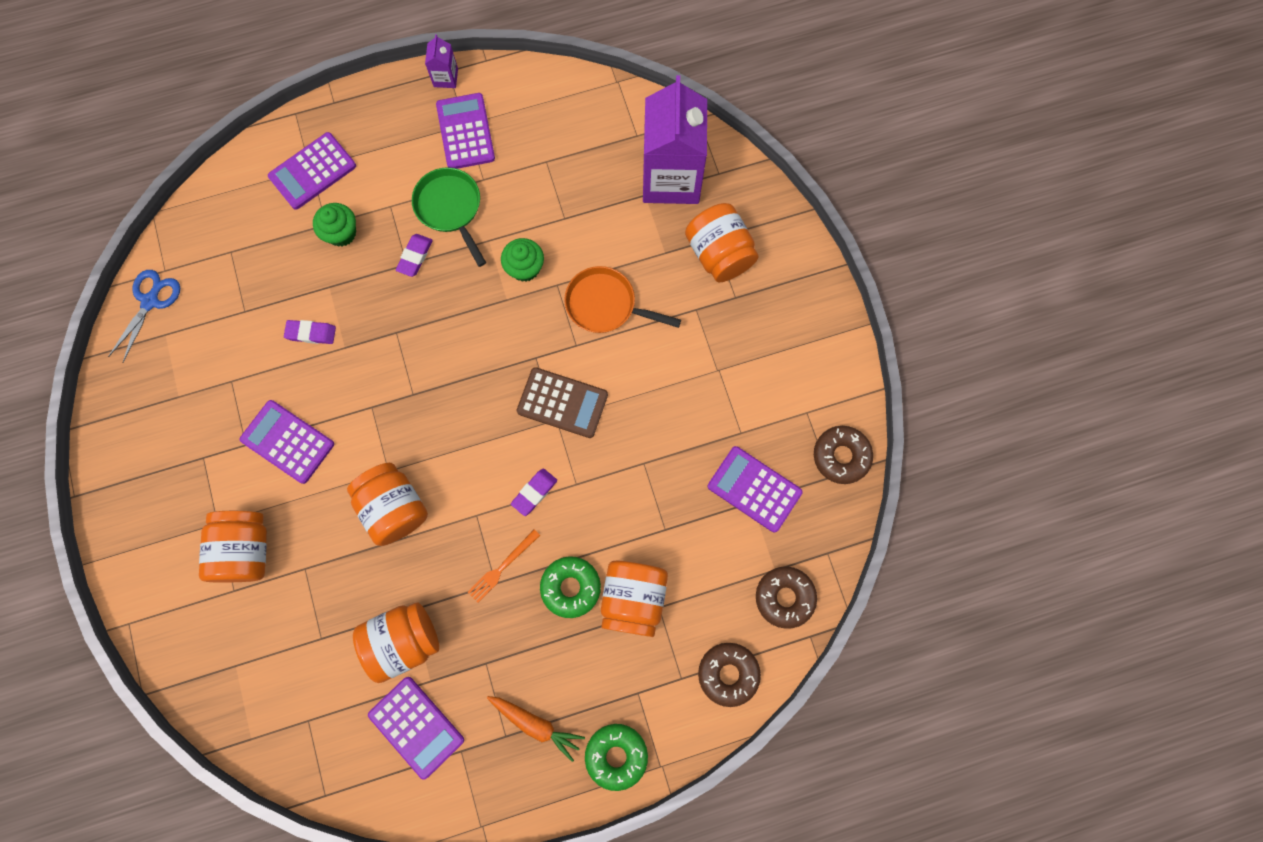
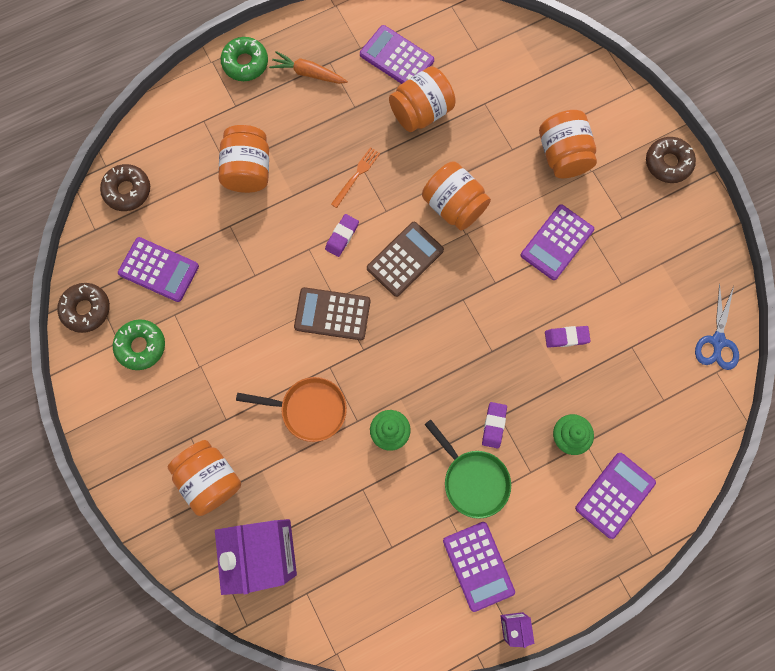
camera: 170 degrees right, 0 degrees up
(288, 441) = (557, 242): purple calculator -> purple calculator turned 105 degrees clockwise
(467, 452) = (405, 259): none -> brown calculator
(571, 587) = (299, 170): green donut -> green donut (141, 346)
(728, 674) = (167, 129): brown donut -> brown donut (668, 163)

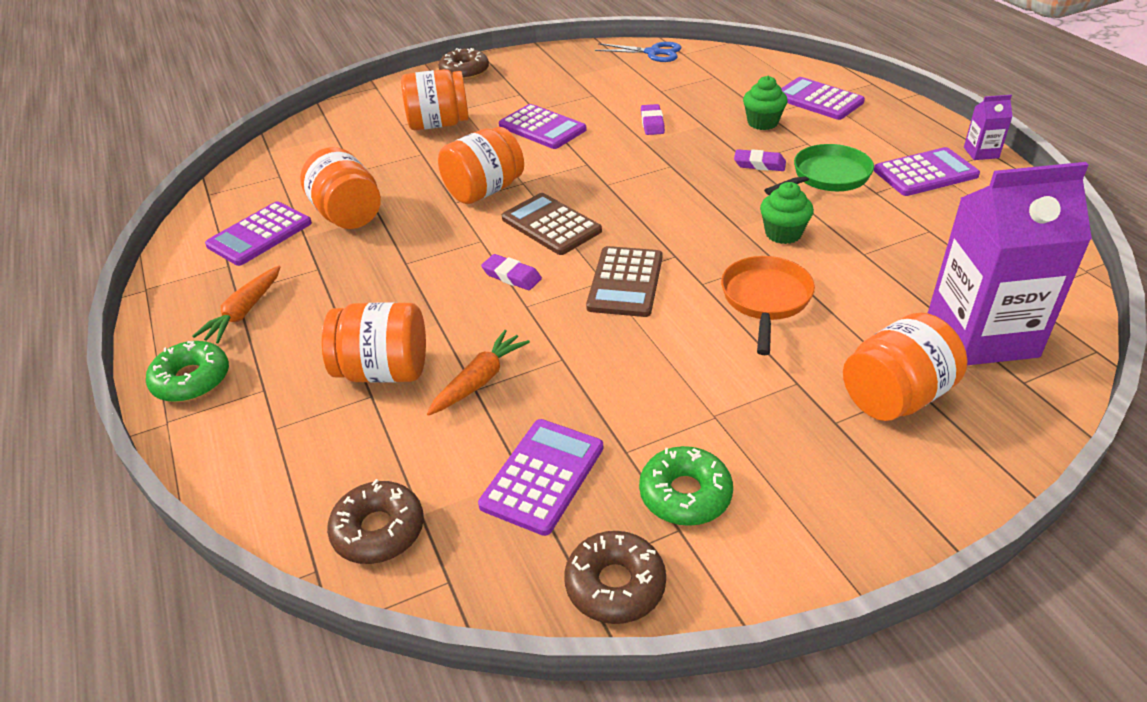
camera: 85 degrees left, 35 degrees down
(237, 227) = (479, 380): none -> orange carrot
(356, 176) = (423, 265): orange fork -> none

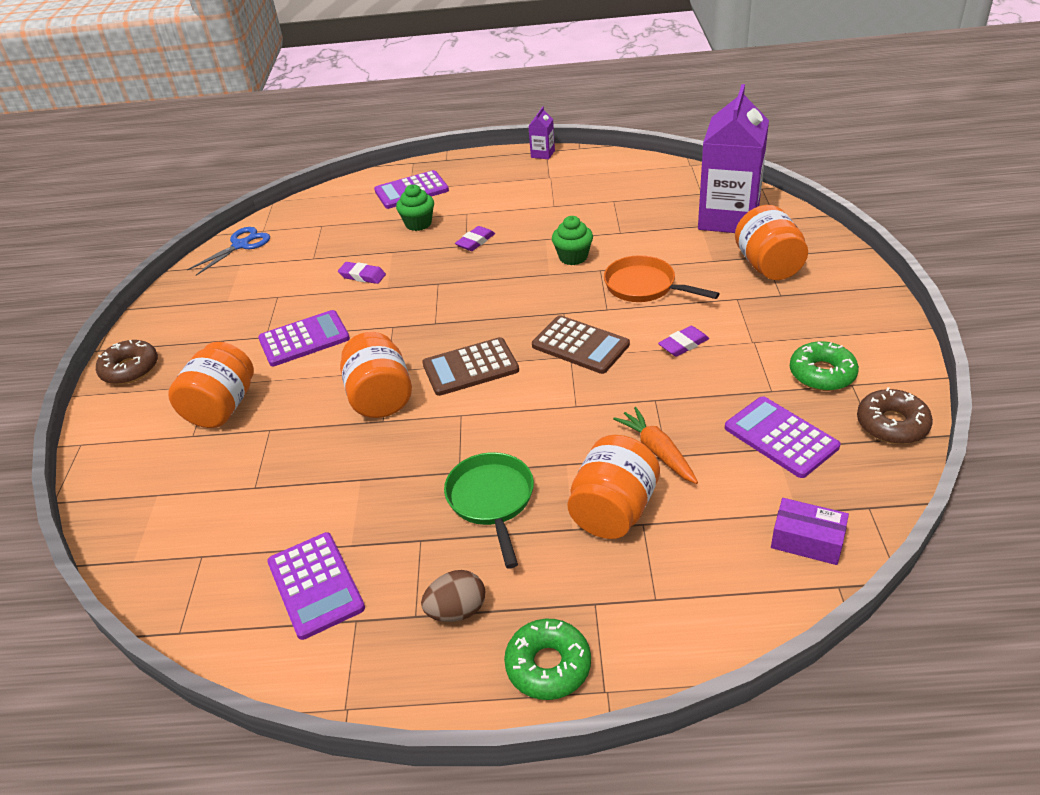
camera: 65 degrees left, 0 degrees up
(244, 312) = (457, 611): orange carrot -> brown egg
(348, 215) = (339, 504): orange jar -> none
(378, 530) = (807, 540): brown donut -> purple box
(511, 276) = (528, 406): purple eraser -> purple eraser (683, 344)
(826, 177) = (518, 219): green pan -> green pan (492, 501)
(925, 173) = (548, 181): purple calculator -> none

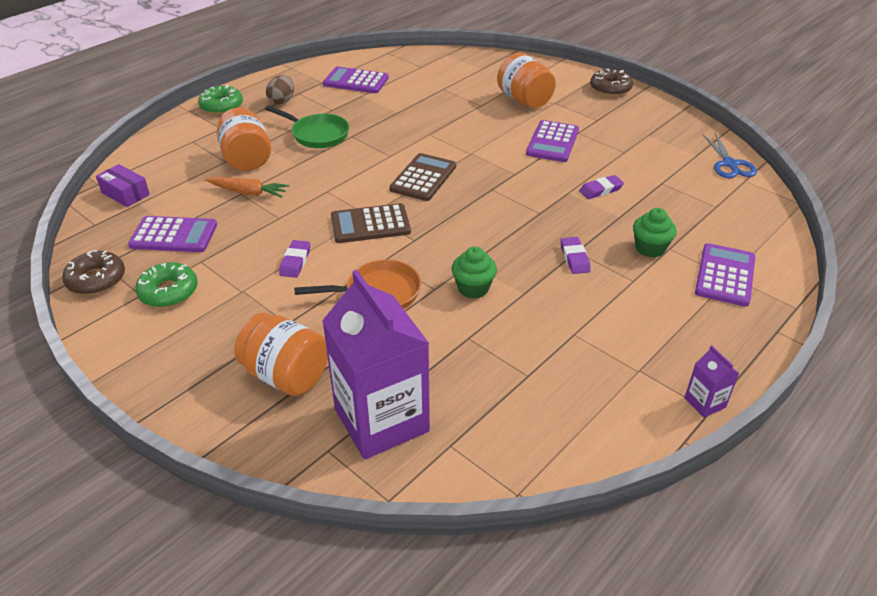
camera: 130 degrees right, 0 degrees up
(380, 397) = (449, 141): orange jar -> none
(807, 540) = (125, 194): purple box -> purple box turned 60 degrees clockwise

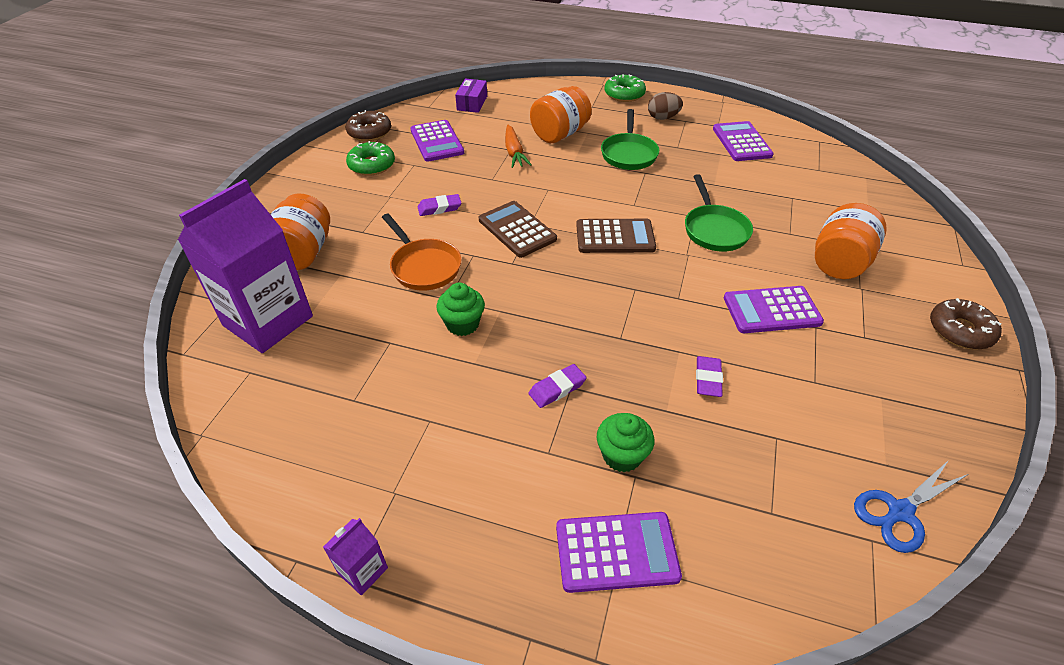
camera: 65 degrees right, 5 degrees up
(452, 132) = (714, 229): none -> green pan
(601, 190) = (708, 379): purple eraser -> purple eraser turned 60 degrees clockwise

